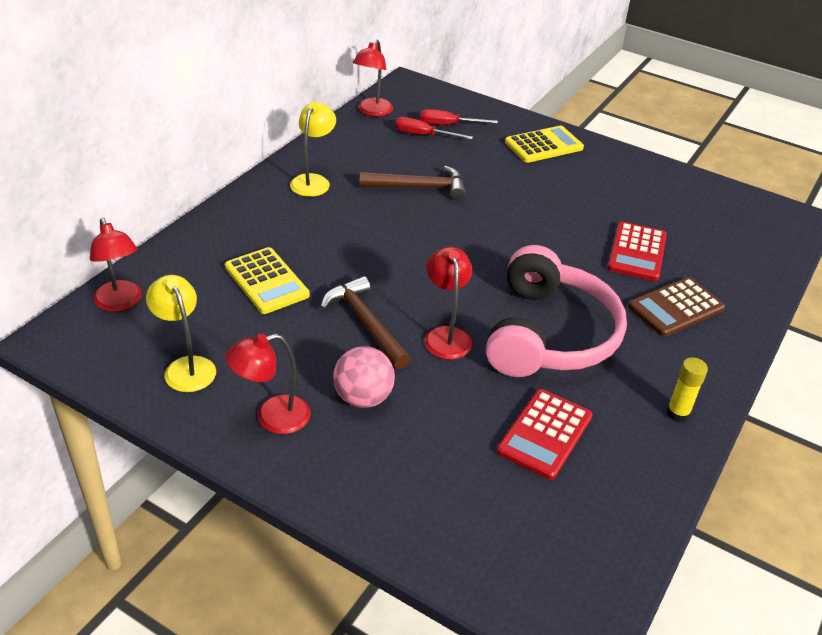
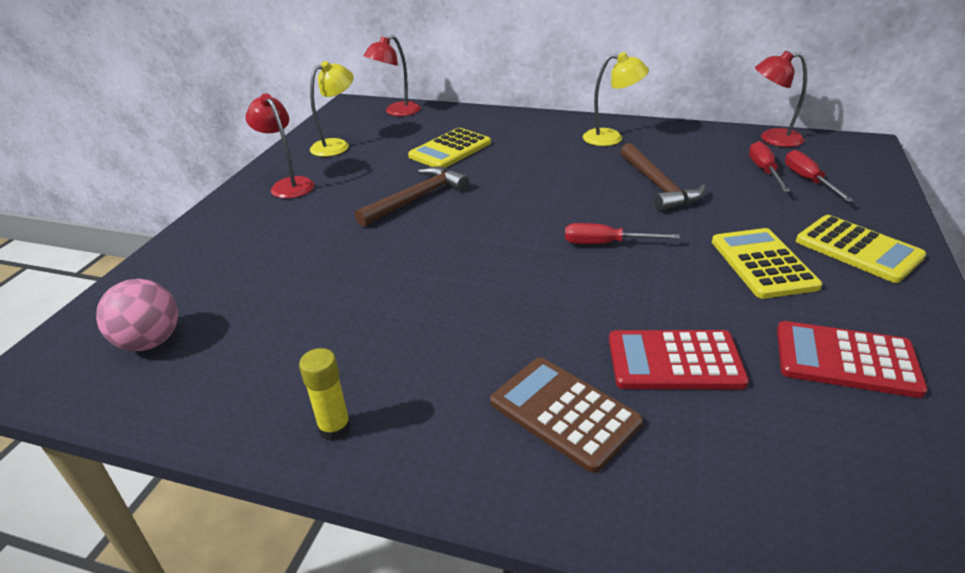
camera: 80 degrees right, 5 degrees down
(363, 398) = (318, 215): pink ball -> pink ball (150, 342)
(446, 335) = (417, 240): red lamp -> none
(495, 238) = (605, 244): none -> red screwdriver
(545, 434) = (285, 321): red calculator -> red calculator (846, 360)
(547, 184) = (763, 264): none -> yellow calculator
(549, 334) = (448, 304): pink headphones -> none

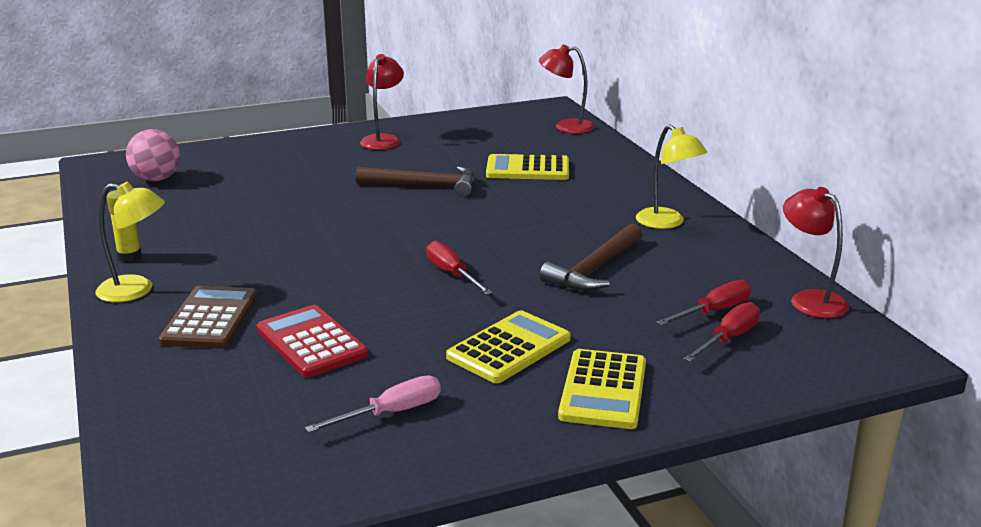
camera: 50 degrees right, 10 degrees down
(337, 145) = (469, 130): yellow lamp -> yellow lamp (136, 290)
(846, 360) = (391, 413): red calculator -> pink screwdriver

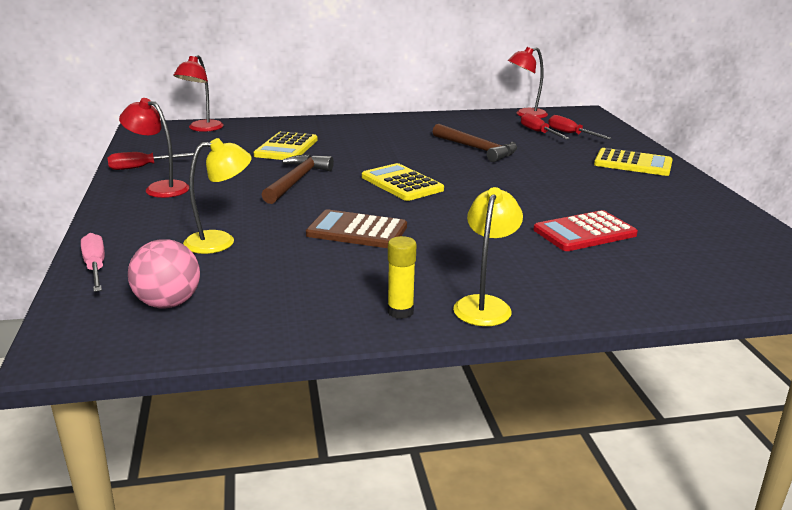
camera: 80 degrees left, 0 degrees up
(210, 319) = (546, 269): brown calculator -> brown calculator (357, 231)
(391, 413) = (675, 213): pink screwdriver -> pink screwdriver (95, 267)
(452, 274) = (476, 184): red screwdriver -> red screwdriver (142, 167)
(509, 348) = (587, 179): yellow calculator -> yellow calculator (402, 183)
(667, 223) = (411, 126): yellow lamp -> yellow lamp (220, 241)

